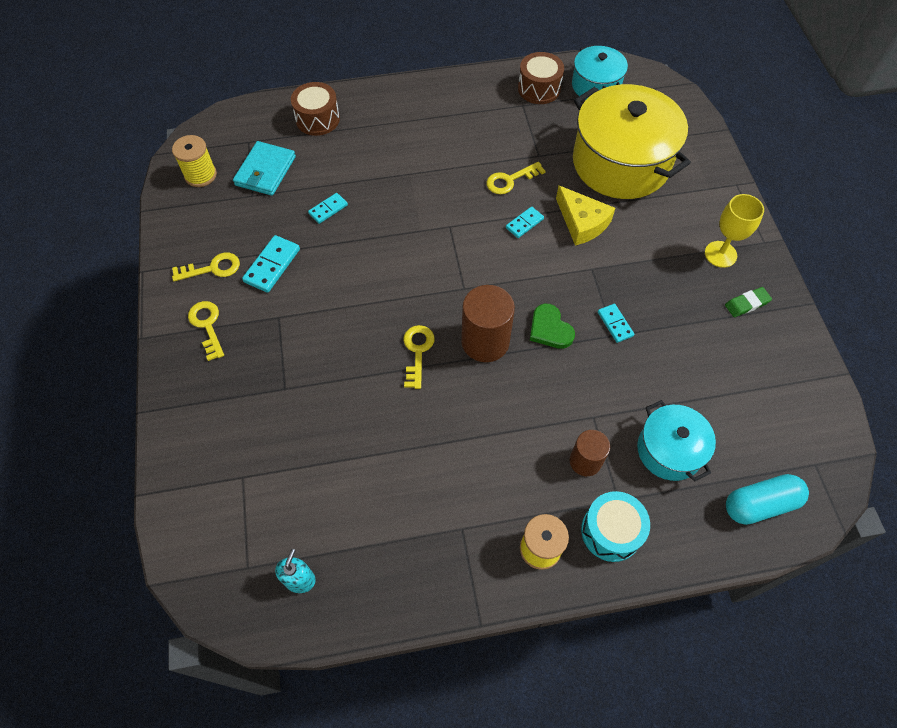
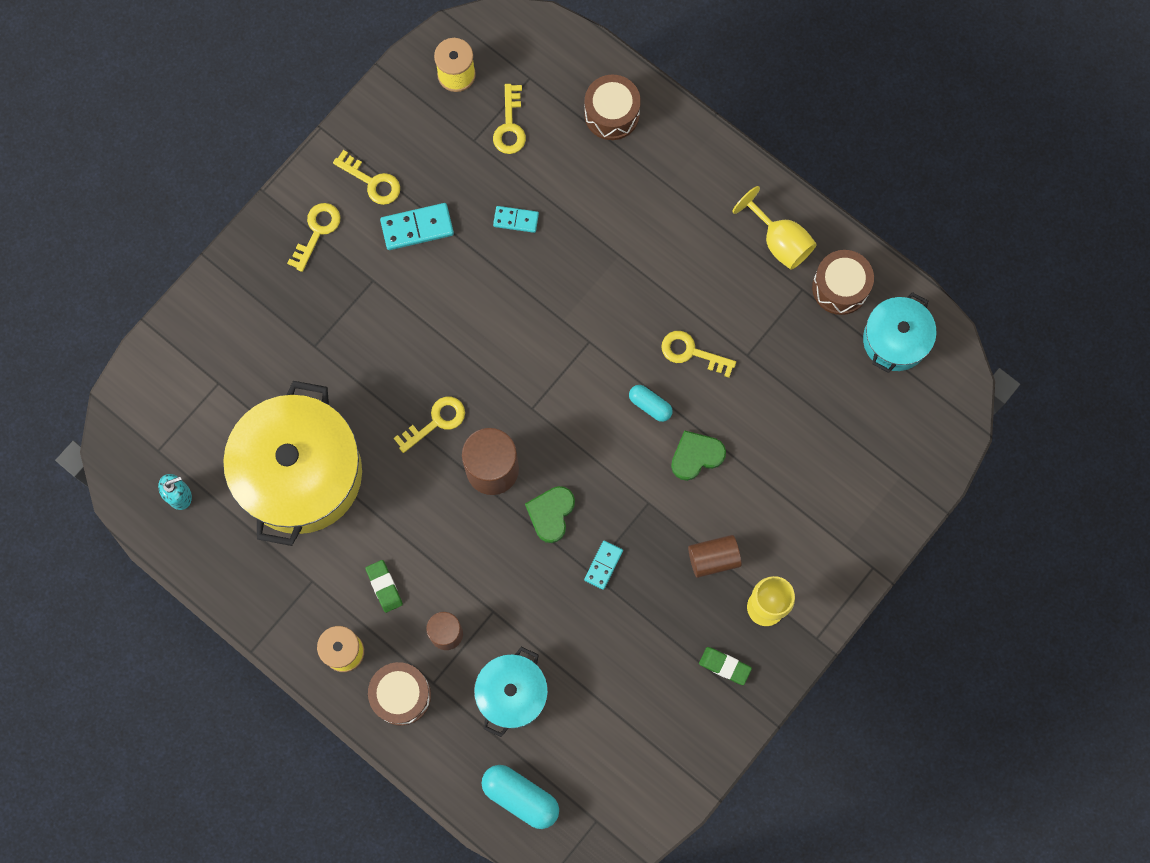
camera: 50 degrees right, 15 degrees up
(265, 171) = (510, 126): turquoise wallet -> yellow key
(482, 96) = (779, 241): none -> yellow goblet
(511, 478) = (384, 586): none -> green eraser
(524, 223) = (650, 405): turquoise domino -> turquoise capsule
(582, 222) = (696, 456): yellow cheese -> green heart
(611, 531) = (401, 695): turquoise drum -> brown drum
(621, 163) = (805, 439): yellow pot -> yellow pot (300, 473)
(662, 259) = (713, 558): none -> brown cylinder

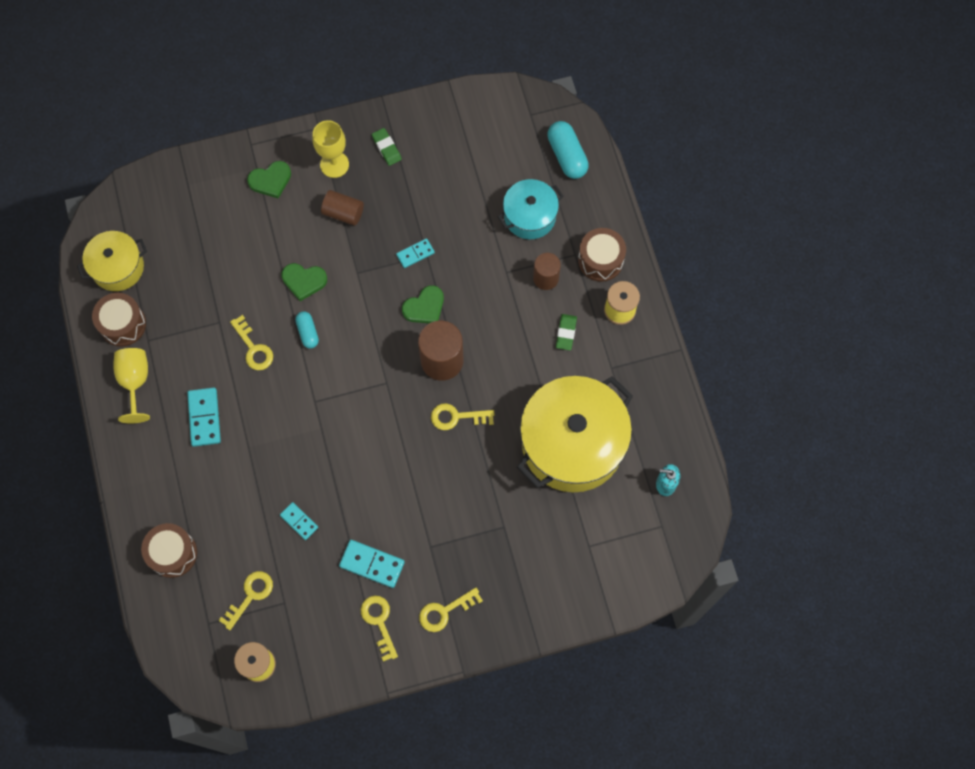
camera: 145 degrees left, 5 degrees down
(684, 253) = (204, 417): none -> turquoise domino
(818, 541) = (270, 180): none -> green heart
(895, 340) = (118, 267): turquoise pot -> yellow pot

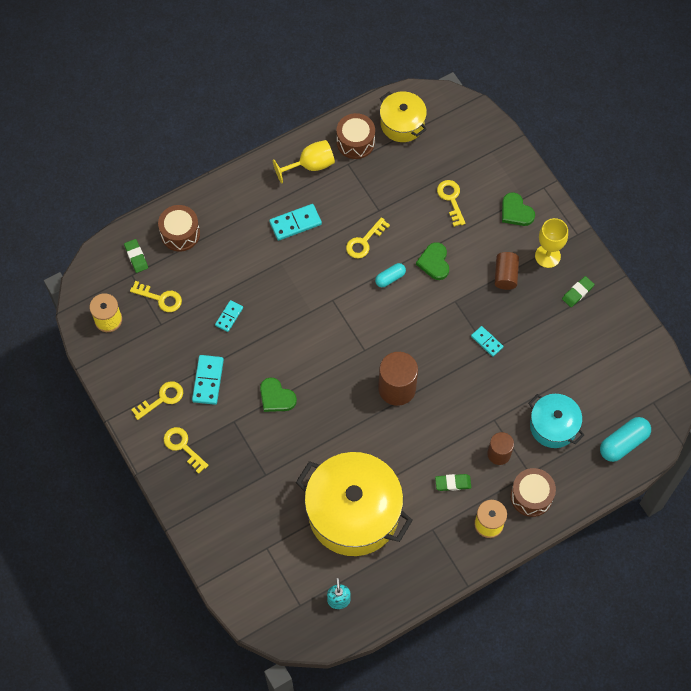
camera: 75 degrees right, 5 degrees down
(186, 613) = (136, 257): none -> green eraser
(424, 307) = (440, 362): green heart -> green heart (276, 397)
(457, 417) = (350, 413): yellow key -> yellow key (451, 199)

